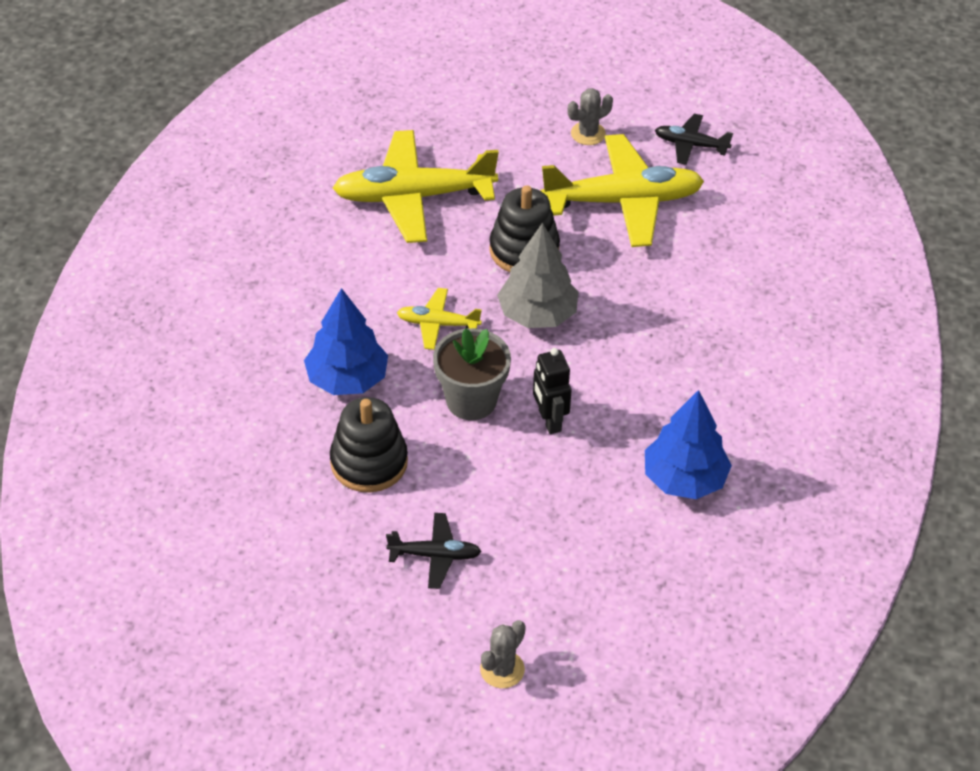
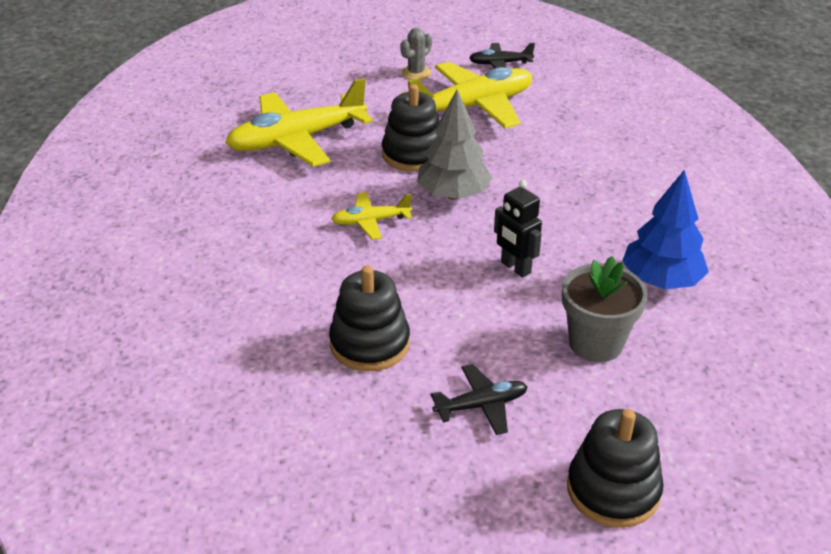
camera: 20 degrees left, 10 degrees down
(347, 379) = (311, 282): blue tree -> none
(471, 400) = (436, 270): grey flower pot -> grey flower pot (595, 343)
(502, 669) = (613, 490): grey cactus -> black stacking toy

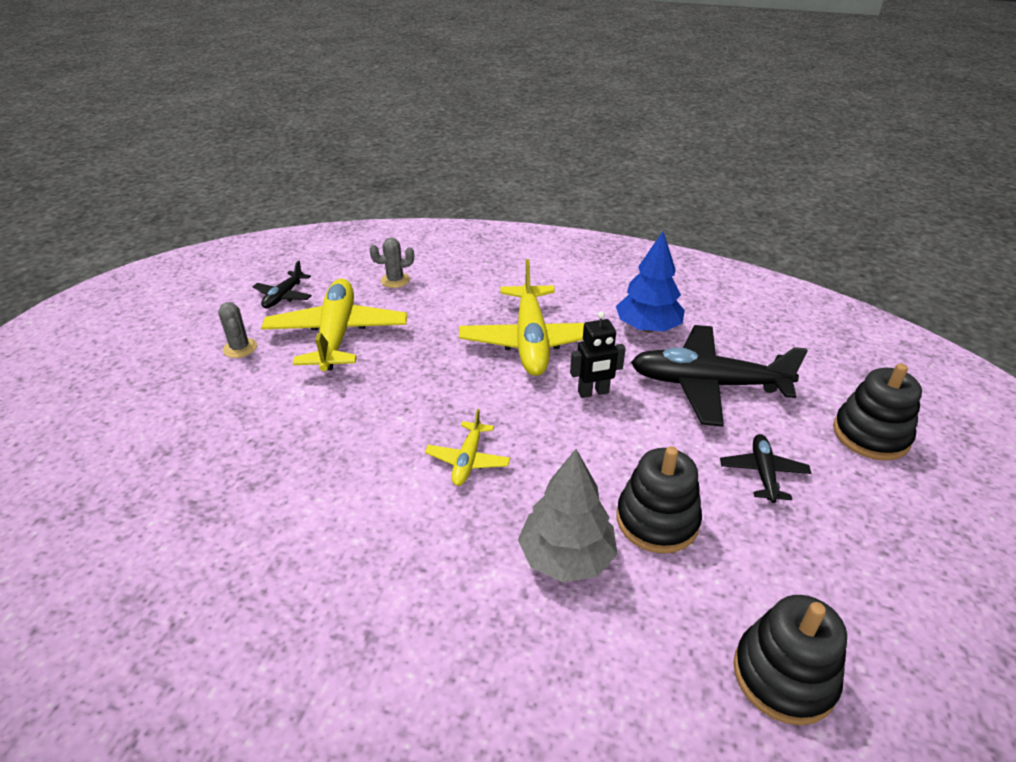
camera: 65 degrees left, 0 degrees up
(296, 140) = (273, 473): yellow plane -> yellow plane (531, 341)
(413, 154) = (380, 396): black stacking toy -> black stacking toy (784, 676)
(453, 194) = (464, 392): grey tree -> grey tree (566, 557)
(581, 106) = (395, 280): none -> grey cactus
(595, 343) = (707, 384): grey flower pot -> black plane

